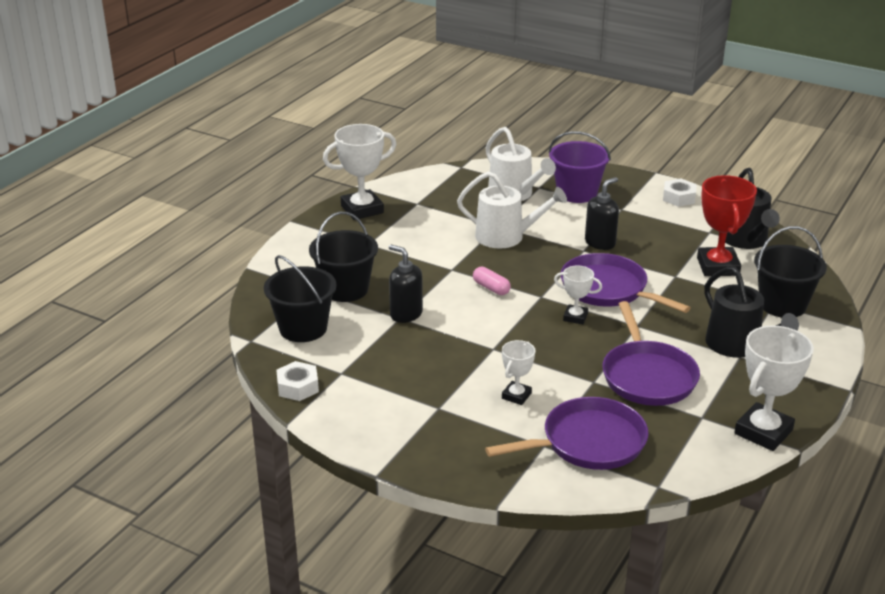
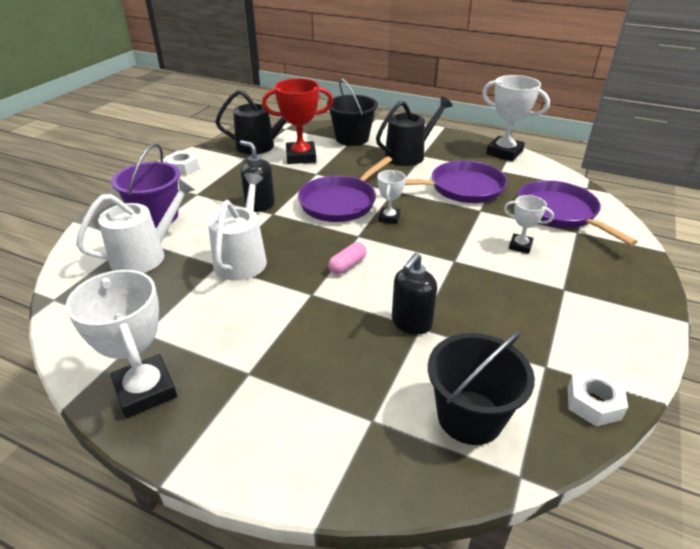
camera: 95 degrees left, 5 degrees up
(345, 289) = (367, 383): black bucket -> none

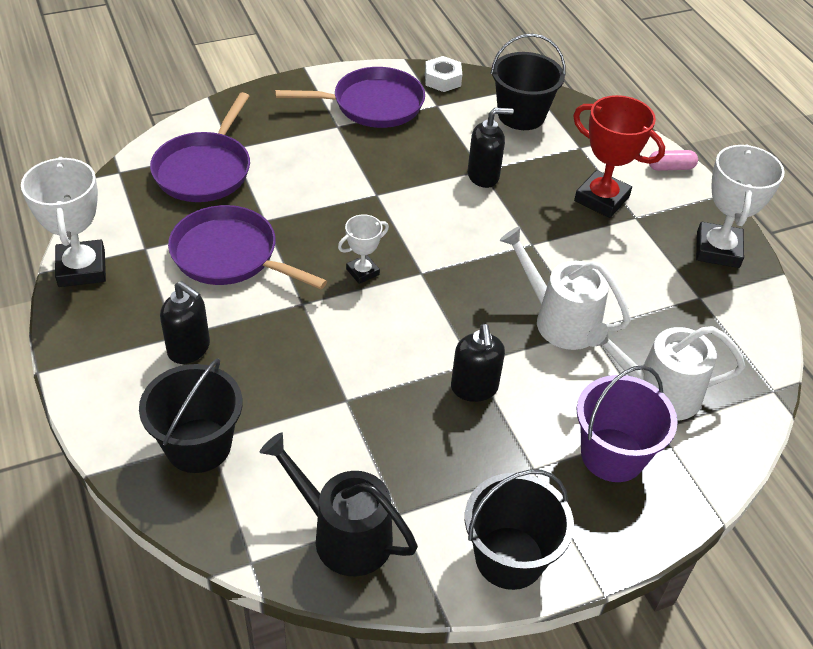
camera: 140 degrees left, 10 degrees up
(183, 167) = (509, 558): white nut -> black bucket
(242, 259) = (560, 320): white watering can -> white watering can turned 75 degrees clockwise
(301, 157) = (322, 454): red trophy -> red trophy (601, 199)
(340, 202) = (381, 327): purple pan -> purple pan (372, 105)
(347, 265) = (471, 249): pink capsule -> pink capsule (670, 167)
(408, 155) = (189, 349): black watering can -> black soap dispenser
(520, 246) = (301, 169): white trophy -> none

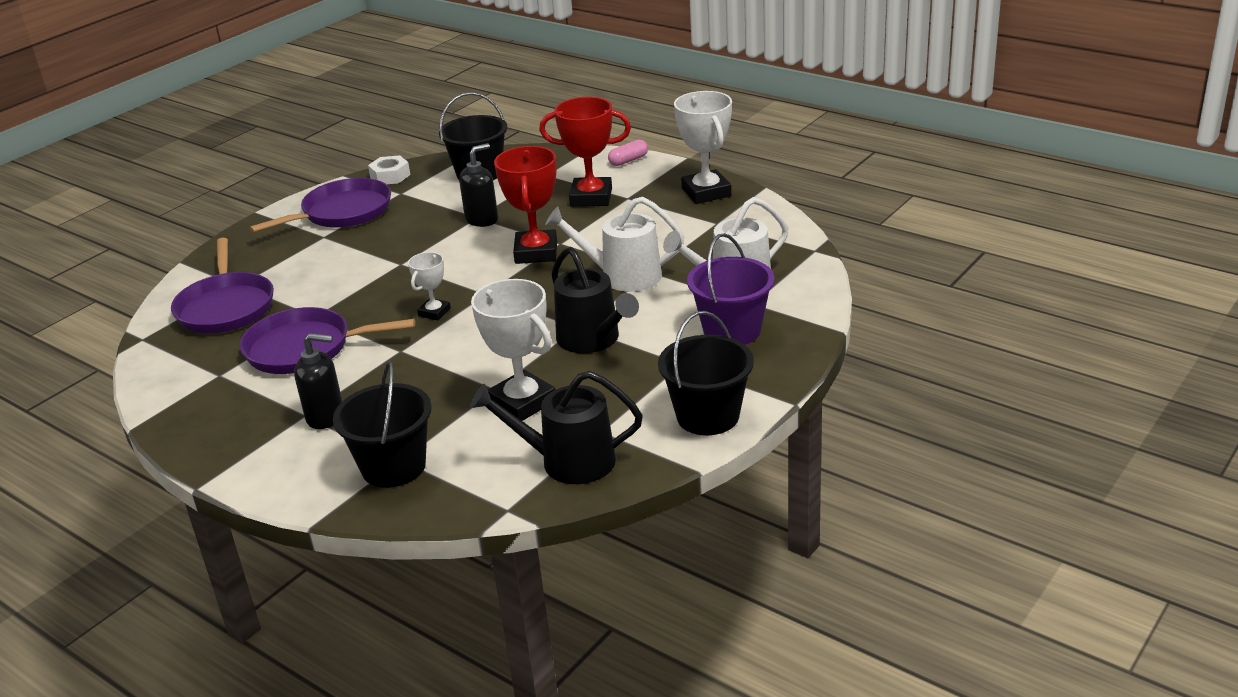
camera: 25 degrees left, 15 degrees down
(82, 268) = (170, 411): white trophy -> white trophy (522, 402)
(474, 388) = (592, 339): black soap dispenser -> black watering can
(502, 244) = (536, 252): none -> red trophy

